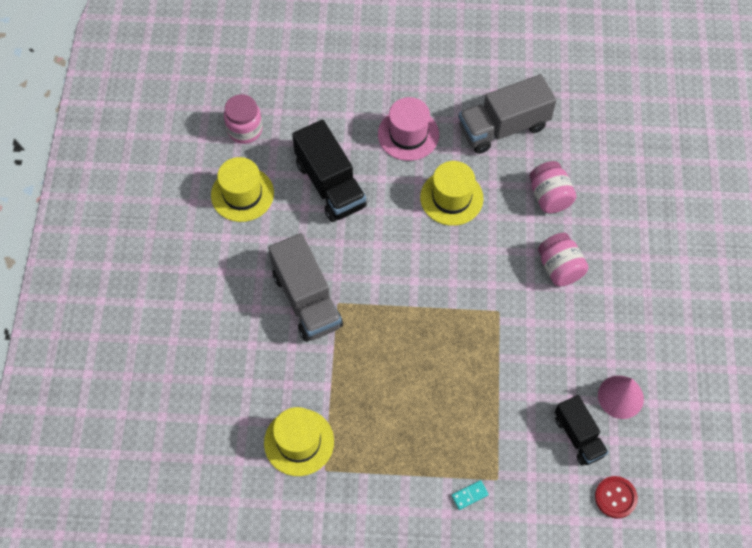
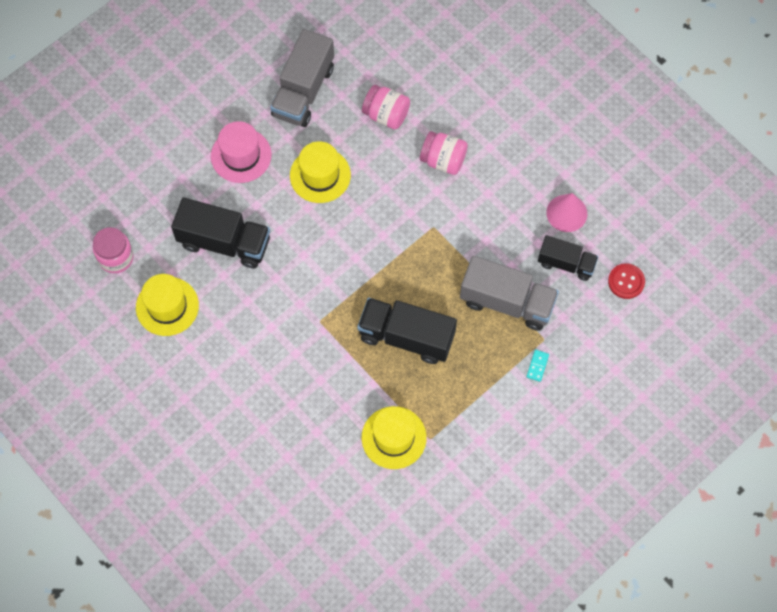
camera: 45 degrees left, 5 degrees up
(306, 300) = (296, 338): grey truck -> grey truck (507, 302)
(390, 375) = (406, 337): none -> black truck

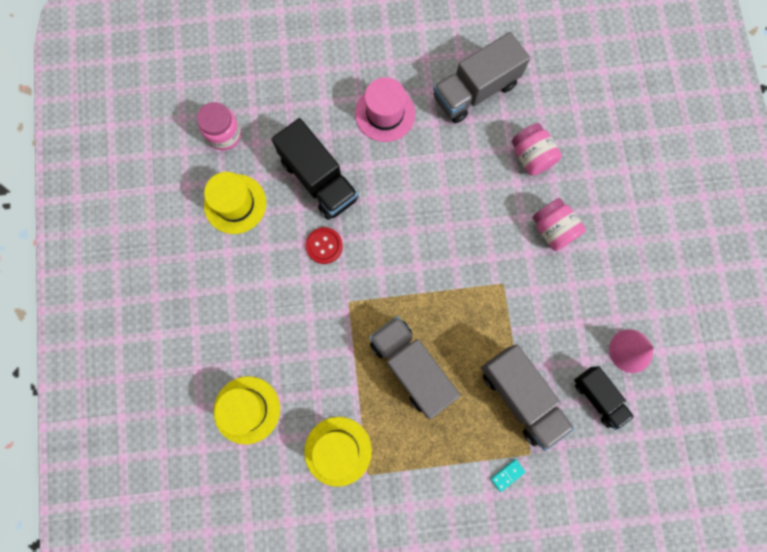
camera: 35 degrees right, 10 degrees up
(320, 175) = (438, 174): yellow hat -> yellow hat (247, 409)
(406, 337) = (411, 367): black truck -> grey truck
(626, 281) = (642, 452): red button -> red button (324, 246)

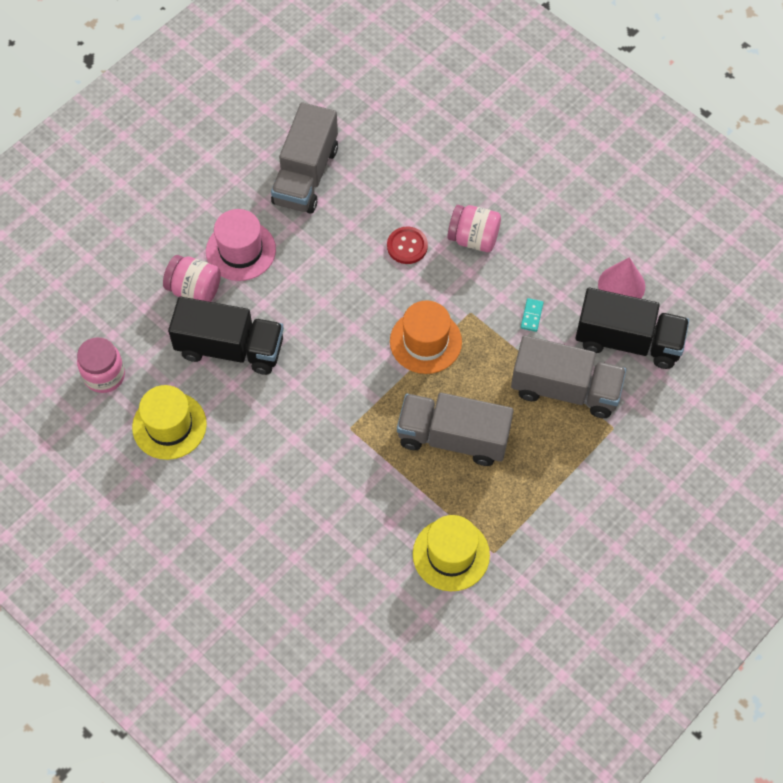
camera: 40 degrees left, 15 degrees down
(247, 409) = (339, 586): yellow hat -> none
(324, 246) = (285, 399): red button -> red button (407, 246)
(453, 280) = (425, 341): none -> orange hat
(507, 475) = (609, 458): turquoise domino -> turquoise domino (531, 316)
(531, 157) = (403, 194): pink jar -> pink jar (194, 290)
(598, 397) = (628, 341): black truck -> black truck, size x1.61

